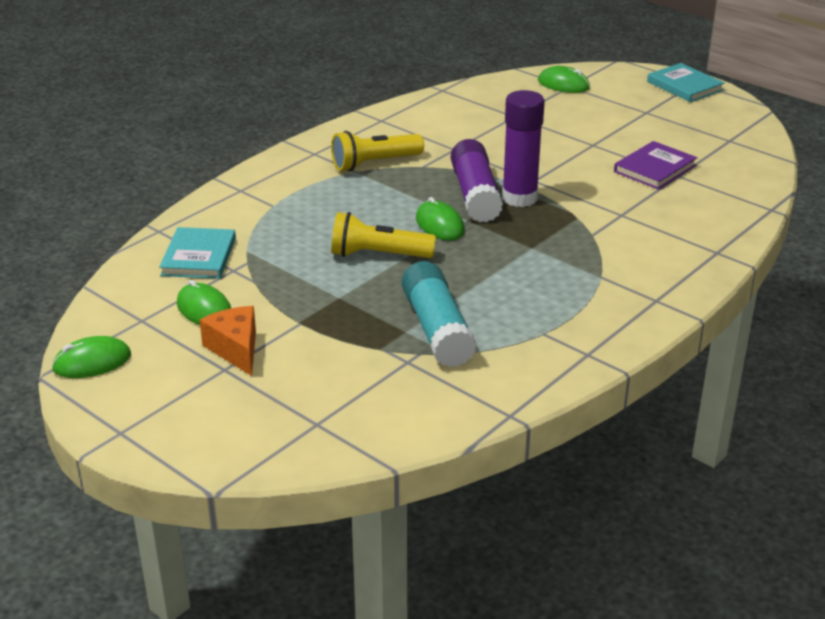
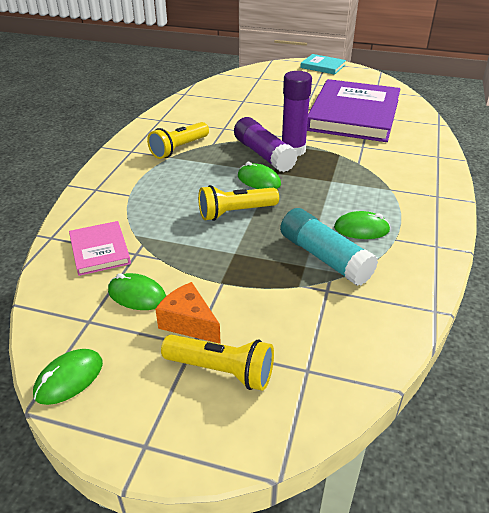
camera: 25 degrees left, 5 degrees up
(199, 257) = (100, 250): turquoise book -> pink book
(234, 398) = (222, 371): none -> yellow flashlight
(563, 84) = (255, 77): green mouse -> green mouse (361, 229)
(654, 168) = (353, 115): purple book -> purple book, size x2.23

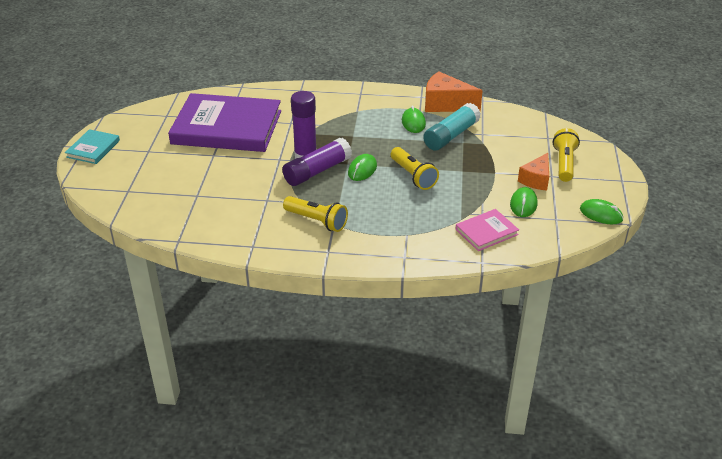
camera: 100 degrees left, 0 degrees up
(416, 266) = (445, 104): none -> orange cheese

